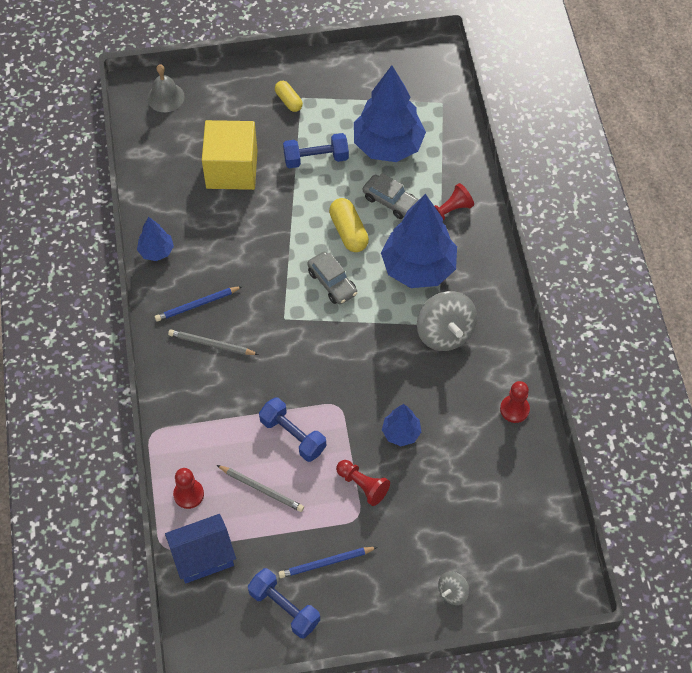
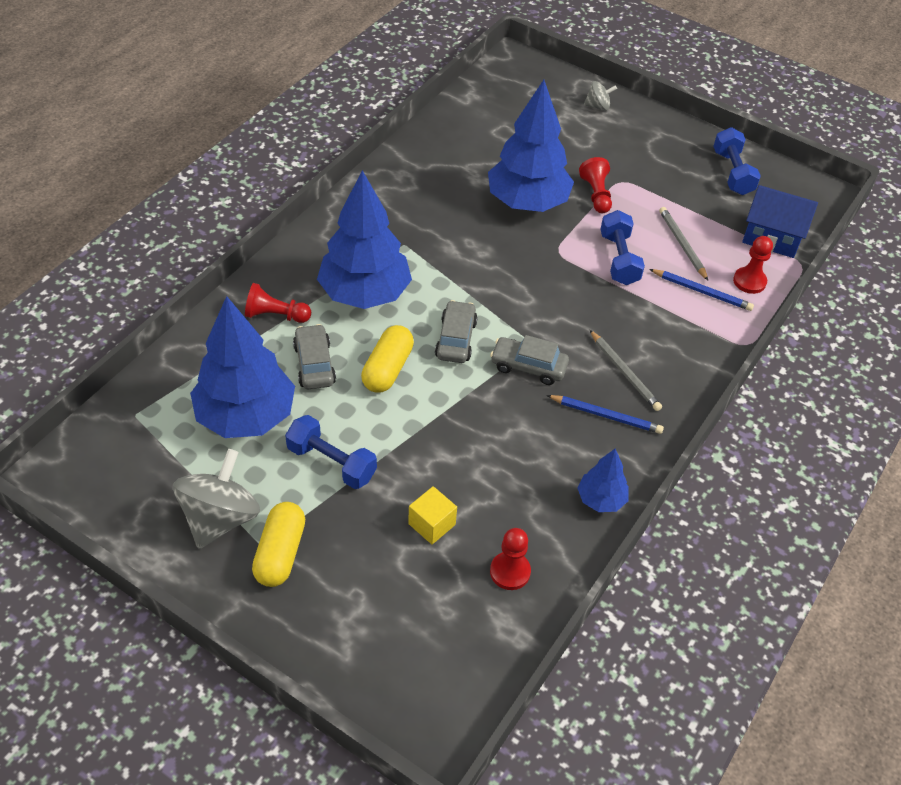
camera: 140 degrees left, 10 degrees down
(165, 97) = (414, 686): grey bell -> none
(232, 169) = (432, 524): yellow cube -> yellow cube, size x0.47
(272, 300) = (528, 367): none -> grey car
(288, 101) = (280, 553): yellow capsule -> yellow capsule, size x1.52
(326, 563) = (674, 174): blue pencil -> blue pencil (701, 291)
(401, 433) = (527, 202): blue tree -> blue tree, size x2.06
(445, 333) = (407, 235): grey spinning top -> grey spinning top (220, 518)
(514, 409) = (421, 157): red pawn -> red pawn (510, 572)

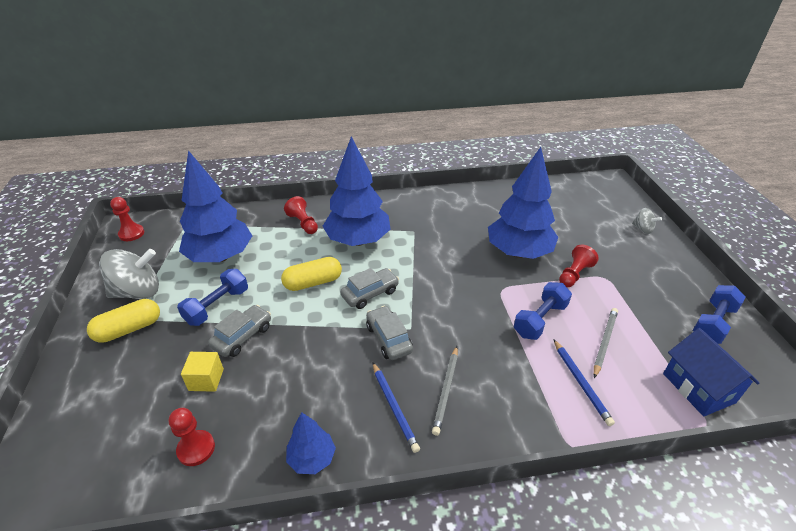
camera: 50 degrees right, 10 degrees down
(314, 364) = (284, 255): grey car -> grey car (242, 336)
(331, 463) = (217, 306): blue dumbbell -> blue dumbbell turned 45 degrees clockwise
(749, 281) = (635, 404): red pawn -> red pawn (131, 233)

